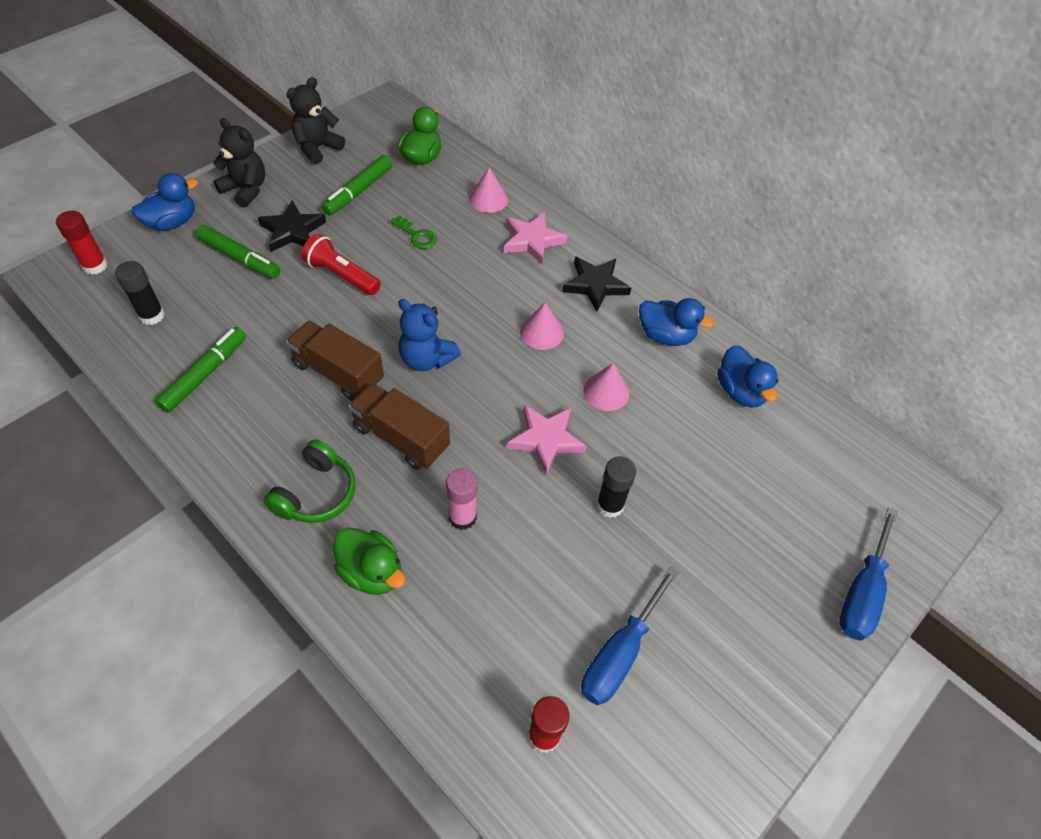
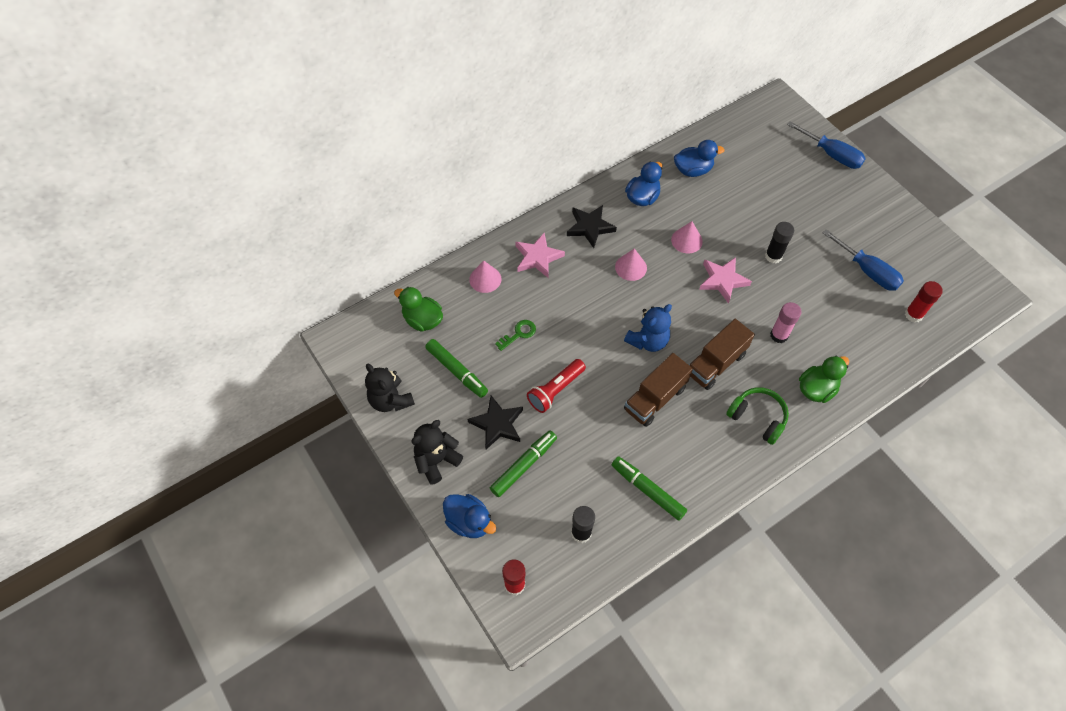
camera: 75 degrees left, 5 degrees up
(172, 223) = (469, 522): blue duck -> blue duck turned 150 degrees clockwise

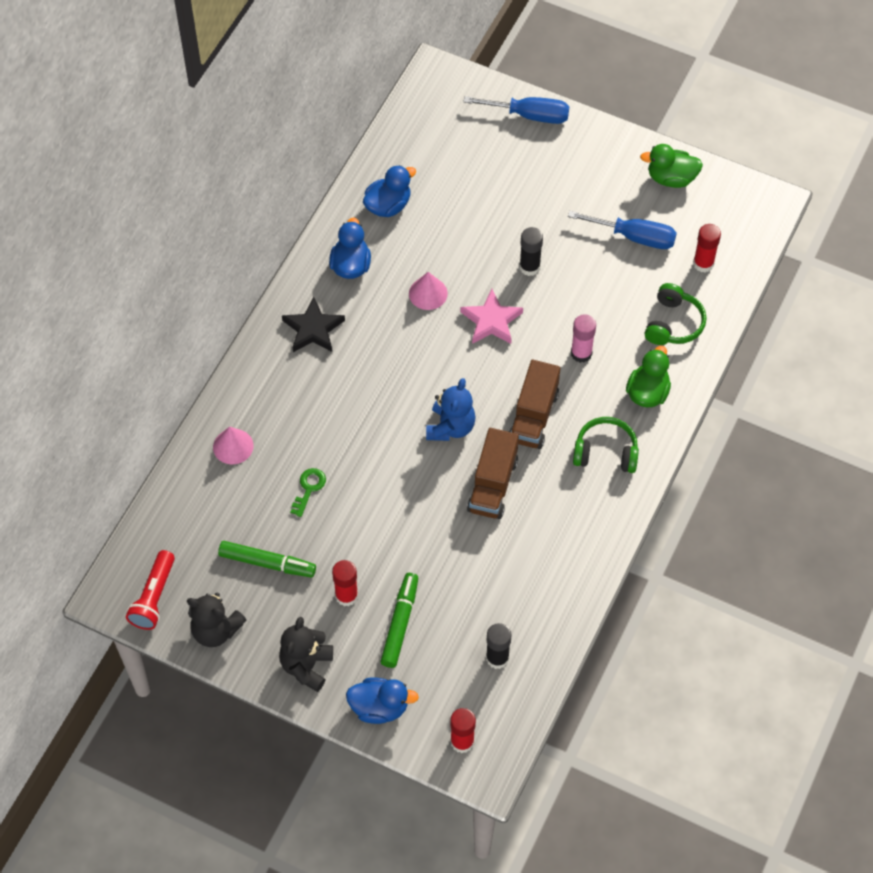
camera: 30 degrees left, 0 degrees up
(422, 320) = (193, 527): green duck -> green duck (671, 178)
(497, 424) = (346, 596): black star -> red glue stick
(538, 257) = (276, 393): pink star -> none
(555, 390) = (385, 529): red flashlight -> red flashlight (154, 597)
(631, 267) = (385, 354): pink cone -> none
(648, 491) = (538, 582): green marker -> none
(865, 347) = (673, 323): none -> green headphones

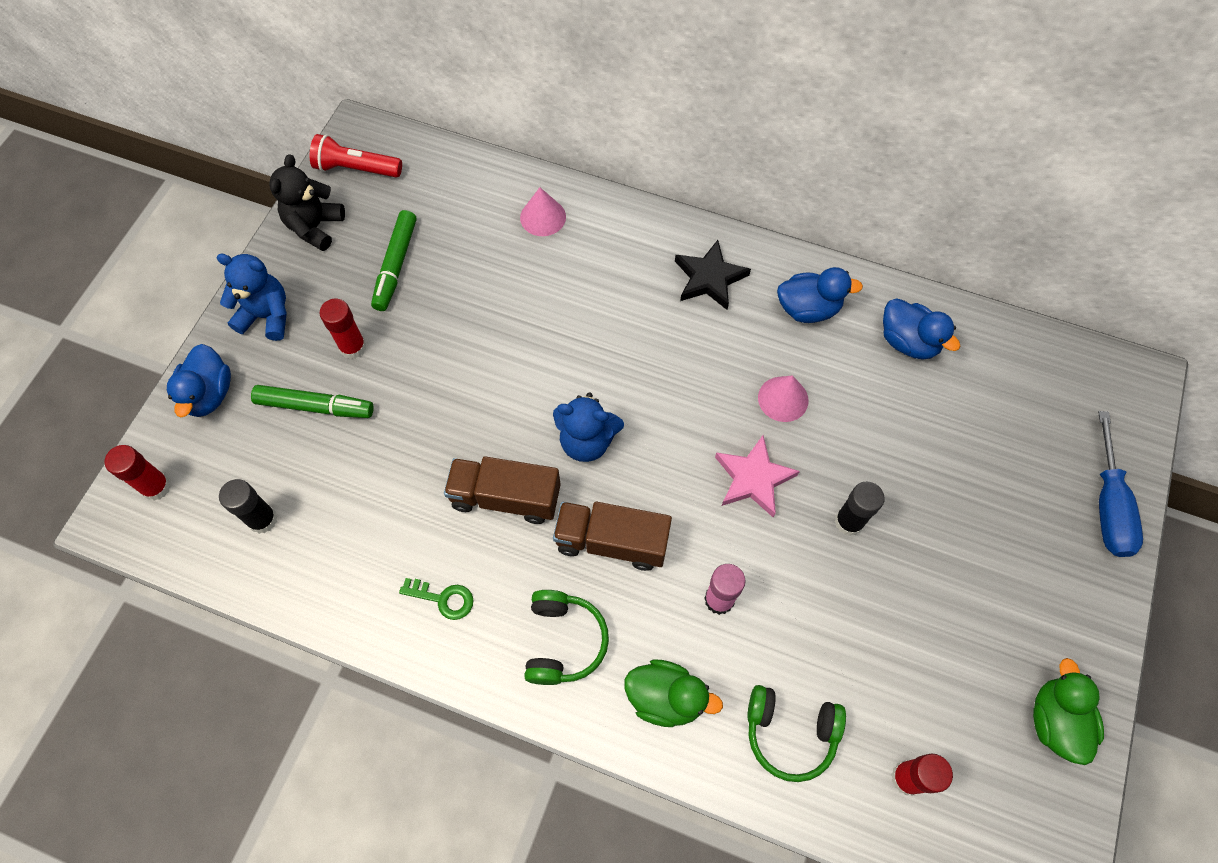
camera: 85 degrees right, 5 degrees up
(306, 666) = (267, 316): black teddy bear -> blue teddy bear
(309, 489) = (492, 296): green key -> green key (443, 599)
(634, 237) = (932, 667): blue screwdriver -> none

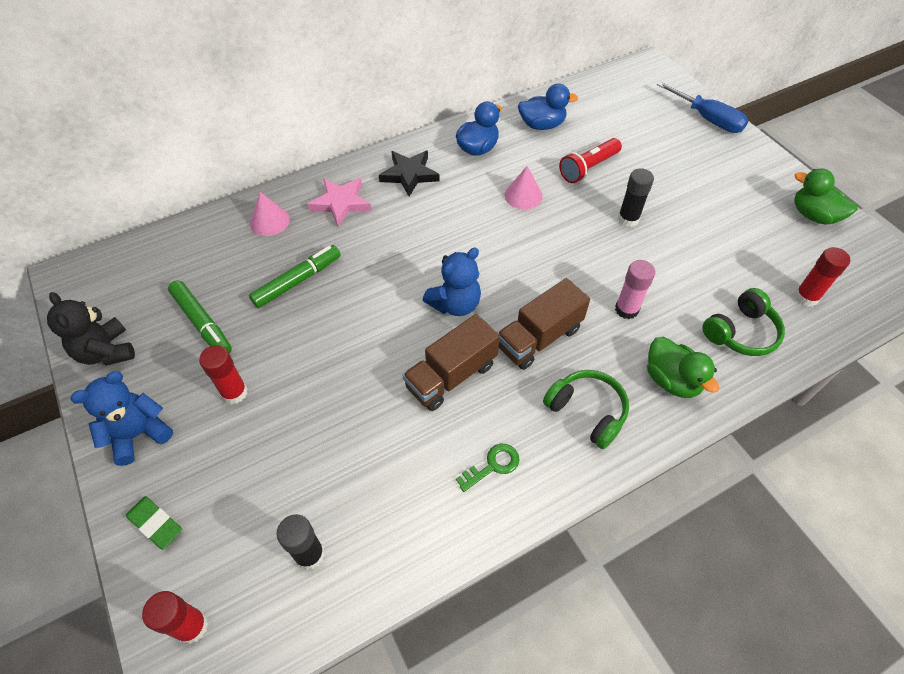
camera: 50 degrees left, 10 degrees down
(209, 394) = (155, 523): blue duck -> green eraser
(314, 406) = (253, 451): green marker -> green marker (297, 281)
(356, 168) = (94, 295): red flashlight -> red flashlight (588, 168)
(666, 698) = (671, 380): green duck -> green duck turned 90 degrees clockwise
(753, 478) = (561, 241): pink star -> pink star (341, 203)

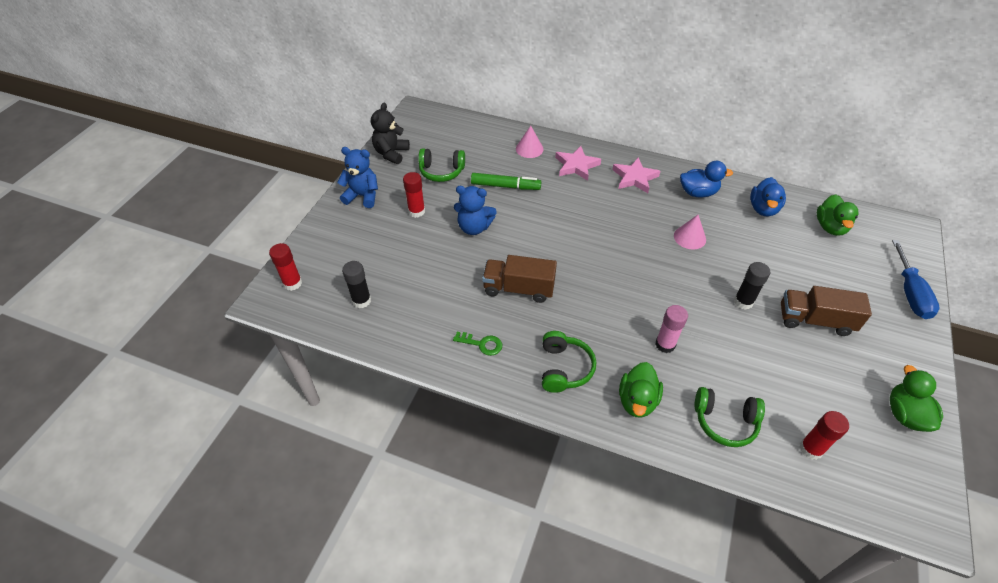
camera: 50 degrees right, 5 degrees down
(155, 523) = (327, 235): green eraser -> none
(202, 322) = (441, 171): green marker -> green headphones
(409, 174) = (634, 178): black star -> pink star
(455, 304) = (568, 259): blue teddy bear -> blue teddy bear (474, 227)
(539, 338) = (590, 312): brown truck -> brown truck (814, 320)
(542, 125) = (763, 209): blue duck -> blue duck turned 60 degrees clockwise
(588, 168) = (759, 254): red flashlight -> none
(602, 105) = (830, 227): none -> green duck

